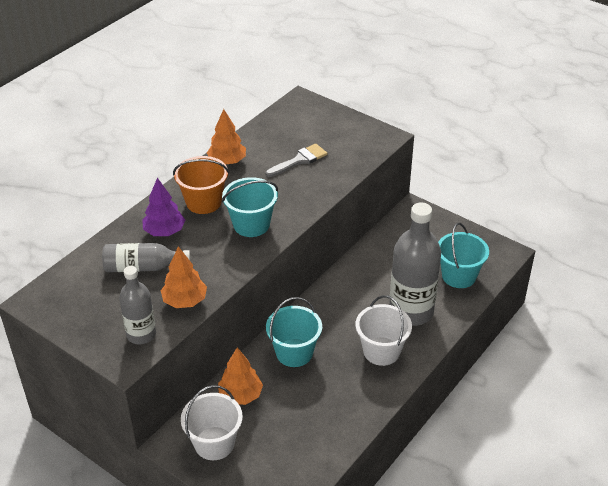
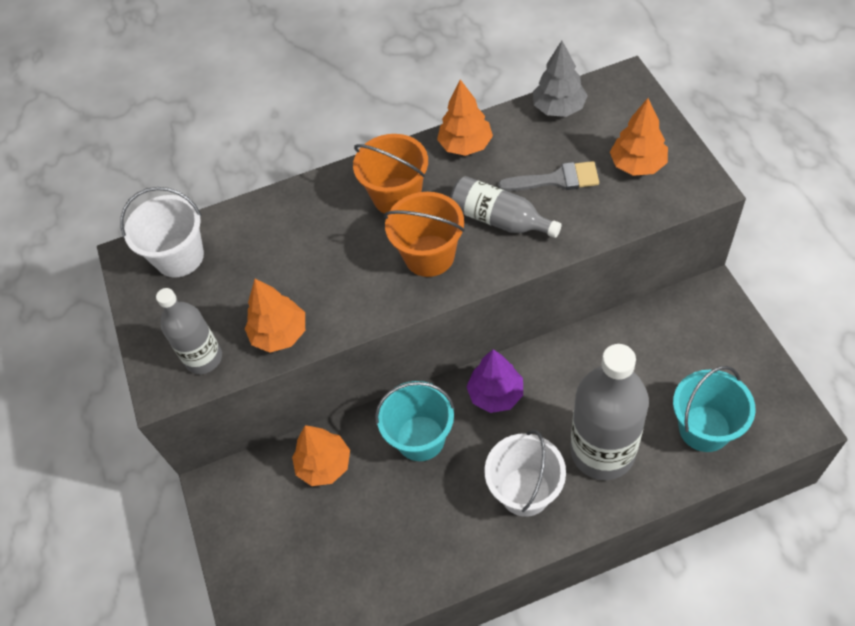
camera: 40 degrees right, 15 degrees up
(142, 267) = (267, 262): grey bottle -> grey bottle (499, 219)
(164, 231) = (324, 221): purple tree -> purple tree (495, 394)
(214, 443) = (256, 514): white bucket -> white bucket (179, 257)
(251, 225) = (429, 256): turquoise bucket -> orange bucket
(271, 125) = (559, 108): none -> grey tree
(341, 138) = (637, 165): none -> orange tree

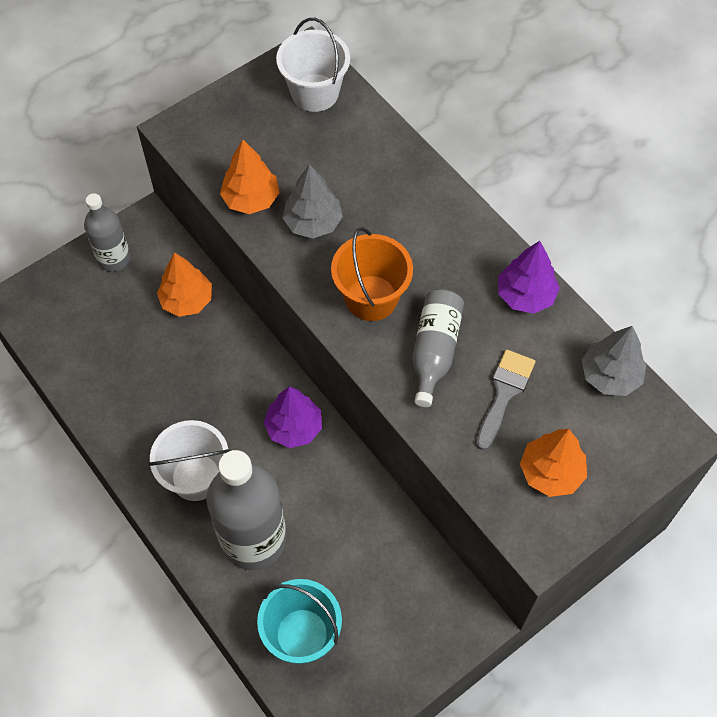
camera: 65 degrees right, 5 degrees up
(204, 358) = (212, 149): grey bottle -> grey bottle (114, 258)
(329, 286) = (313, 223): none -> grey tree
(397, 196) = (437, 250): orange bucket -> none
(420, 438) = (231, 372): turquoise bucket -> none
(465, 145) = (525, 295): orange tree -> purple tree
(556, 179) = (504, 393): grey brush -> grey brush turned 135 degrees counterclockwise

